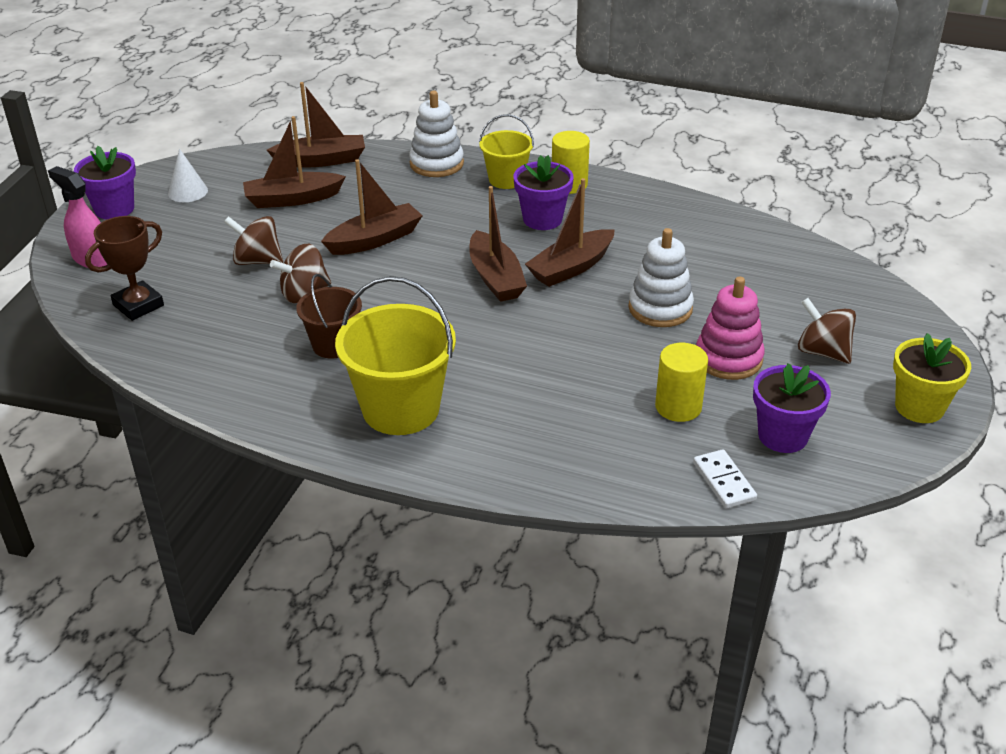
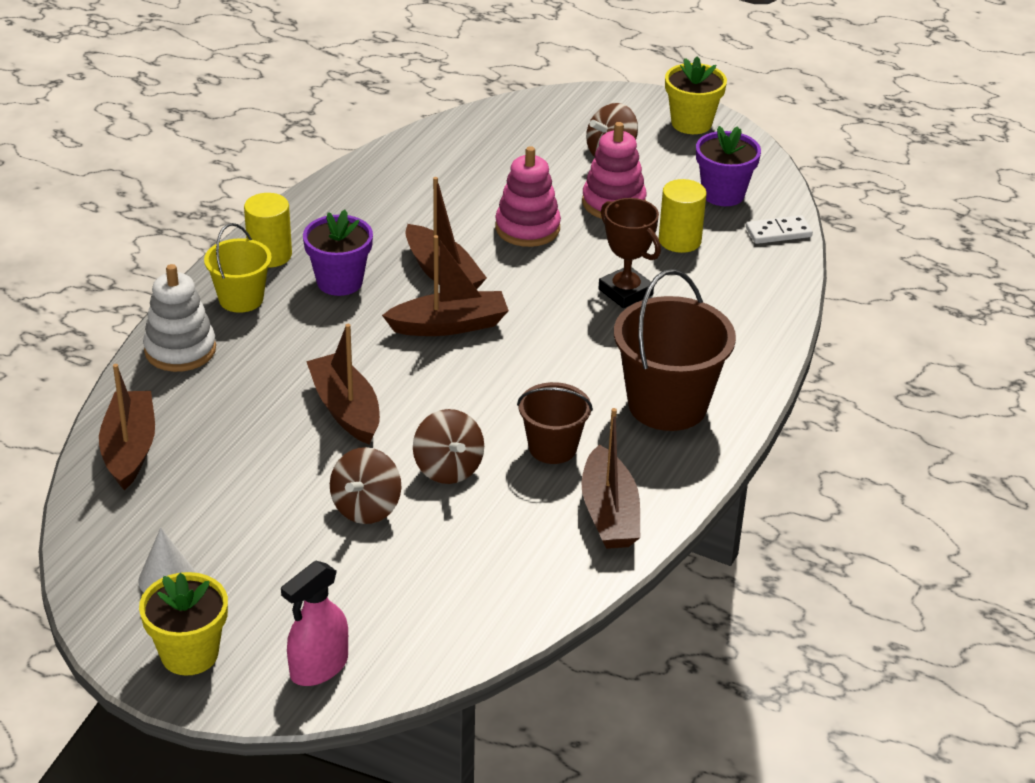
camera: 85 degrees left, 0 degrees up
(114, 209) = (189, 654): purple flower pot -> yellow flower pot
(138, 305) = (442, 612): brown trophy -> brown trophy (625, 292)
(292, 199) = (224, 477): brown boat -> brown boat (609, 513)
(401, 409) = (667, 405): yellow bucket -> brown bucket
(660, 308) = (527, 228): white stacking toy -> pink stacking toy

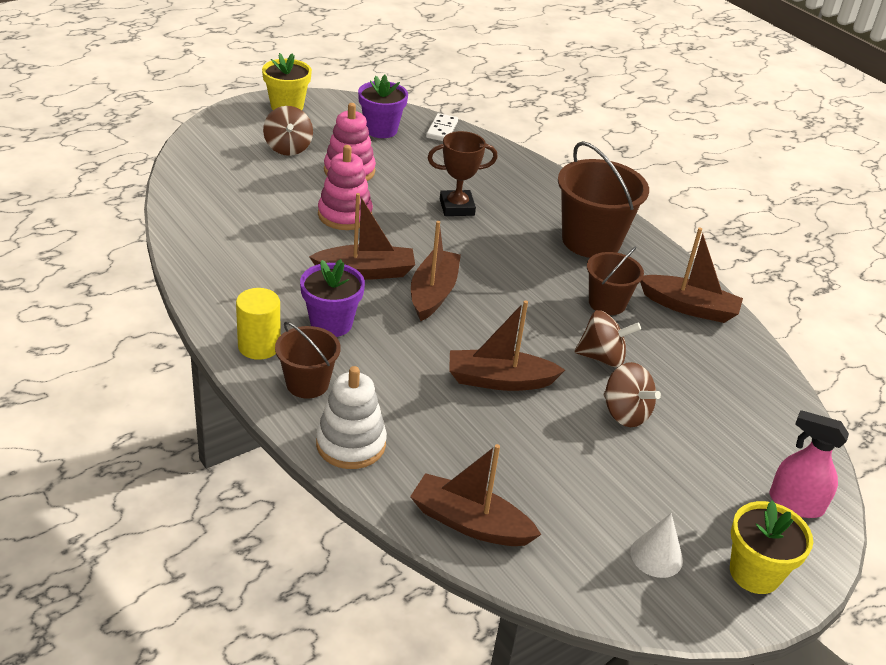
camera: 65 degrees left, 0 degrees up
(241, 299) = (307, 383): yellow bucket -> brown bucket
(319, 667) = (795, 503): pink spray bottle -> pink spray bottle turned 135 degrees clockwise
(679, 240) = (417, 165): yellow cylinder -> none

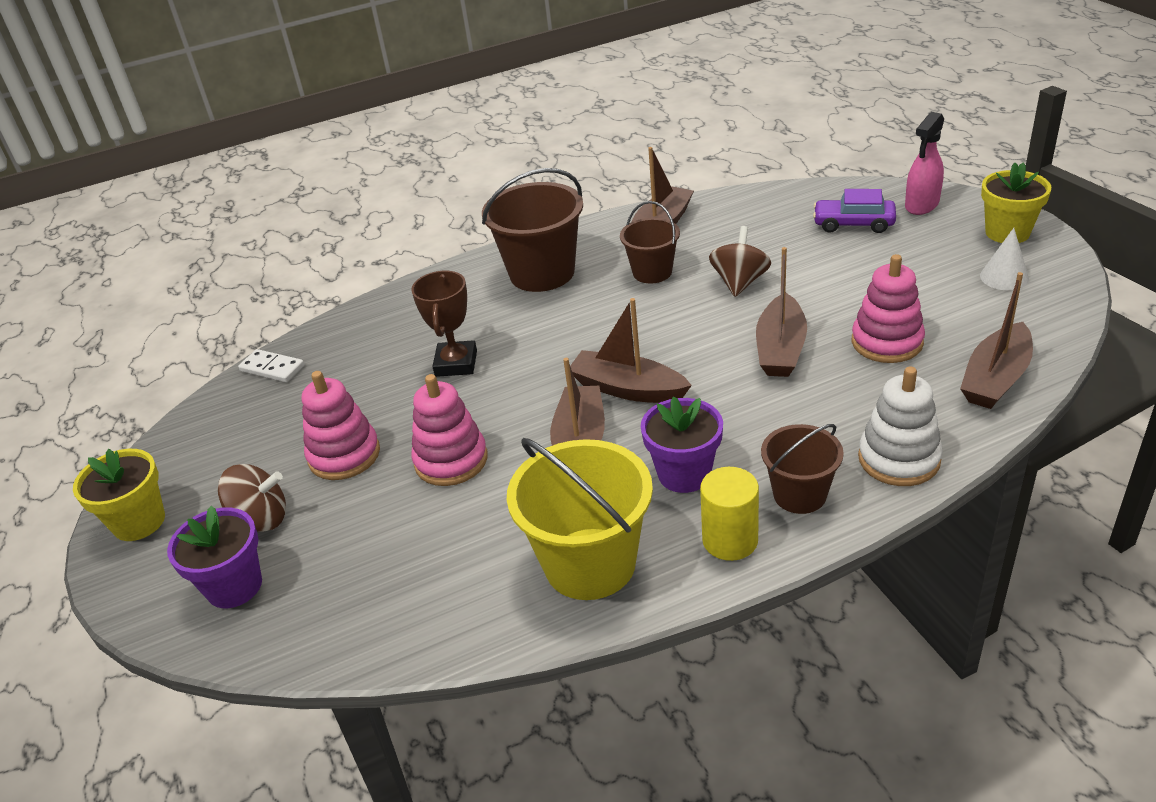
camera: 70 degrees left, 0 degrees up
(240, 281) = (590, 563): none -> yellow bucket
(381, 130) = (249, 423): purple flower pot -> purple flower pot (234, 586)
(519, 451) = (887, 342): none -> pink stacking toy
(625, 413) = (822, 276): brown spinning top -> none
(735, 443) = (853, 224): none -> purple car

